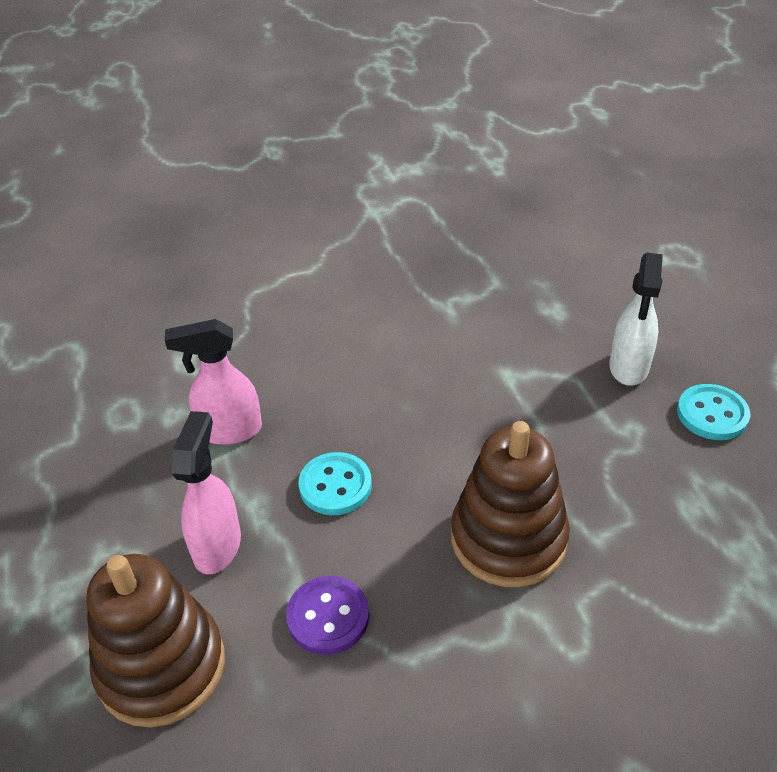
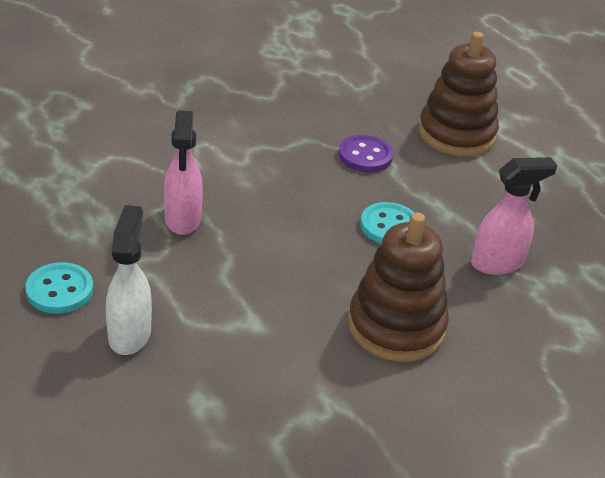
camera: 165 degrees right, 5 degrees down
(217, 545) = (459, 189): pink spray bottle -> pink spray bottle (183, 219)
(508, 539) = (249, 197): brown stacking toy -> brown stacking toy (396, 326)

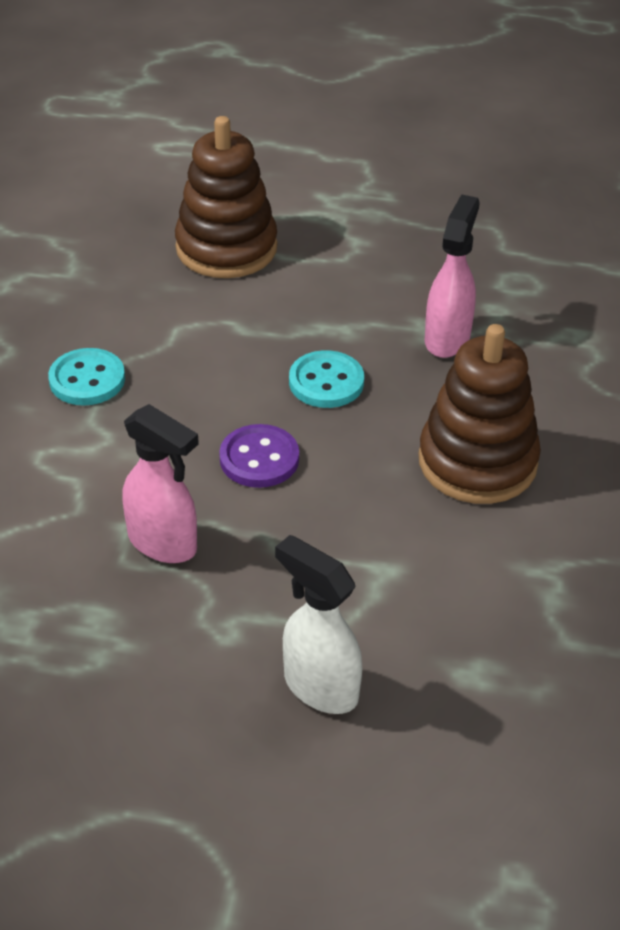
camera: 50 degrees left, 5 degrees up
(59, 290) = (191, 719): turquoise button -> turquoise button (87, 379)
(365, 156) = (195, 335): purple button -> purple button (259, 459)

